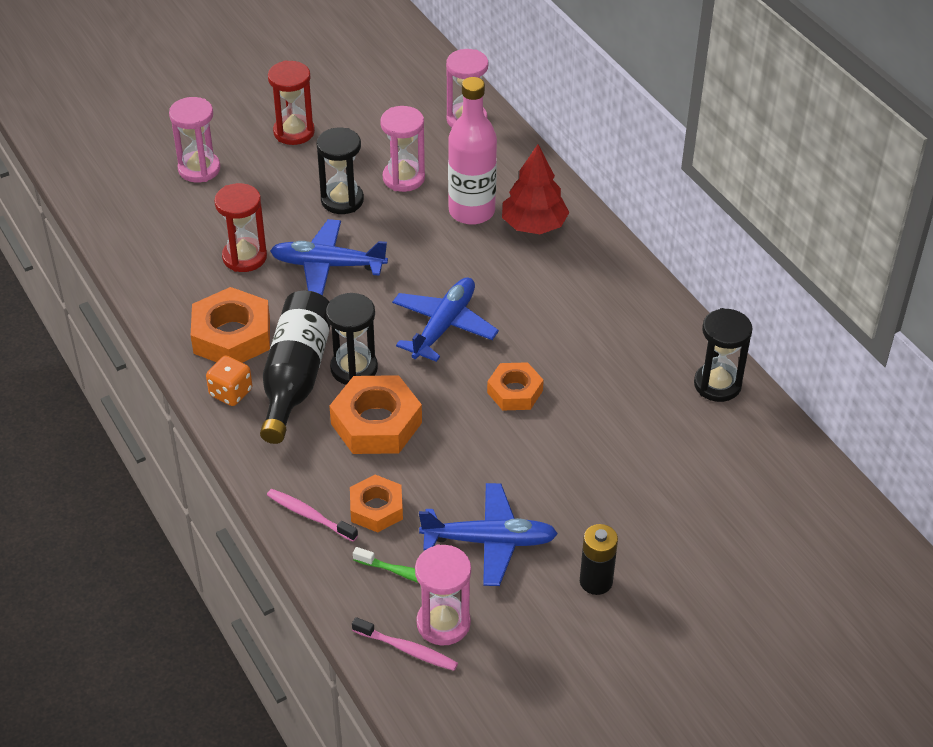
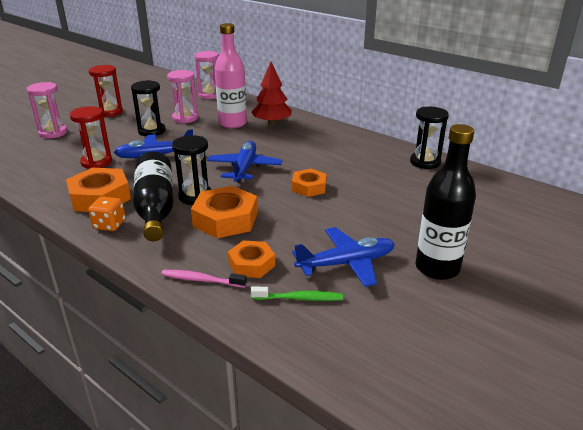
camera: 20 degrees left, 15 degrees down
(407, 649) = (330, 348): pink toothbrush -> none
(443, 623) = (347, 322): pink hourglass -> none
(596, 581) = (437, 268): black battery -> black bottle

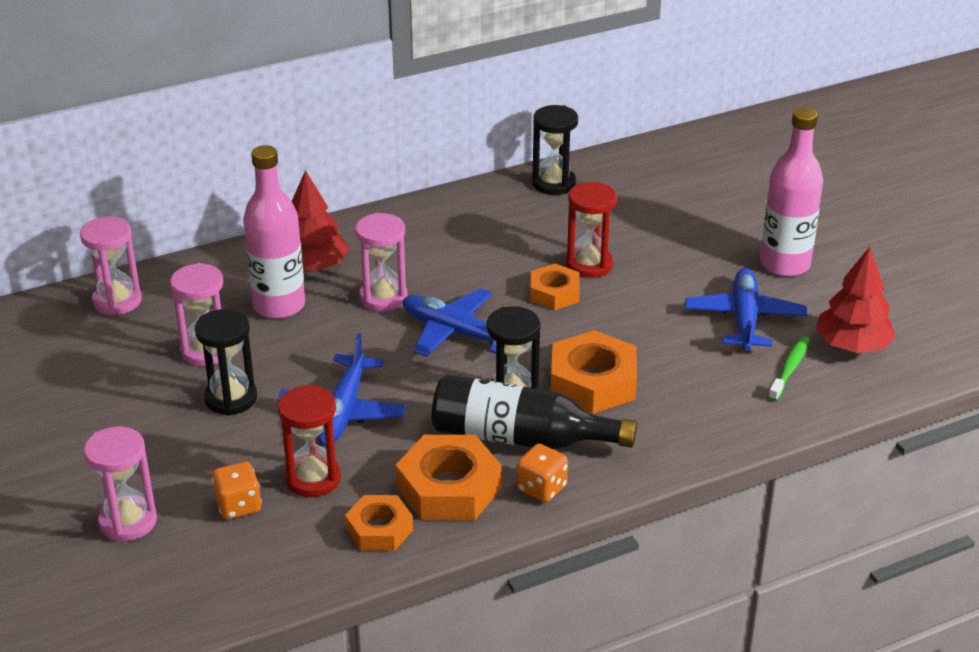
camera: 65 degrees left, 5 degrees up
(70, 151) = (238, 506): none -> orange dice
(110, 112) = (84, 436): red hourglass -> red hourglass (589, 264)
(201, 280) = (719, 430): pink toothbrush -> none
(251, 264) = (708, 385): orange nut -> orange nut (379, 530)
(260, 144) = (383, 297): none -> pink hourglass
(357, 327) = (852, 346): none -> red tree
(437, 268) = (784, 264): black bottle -> pink bottle

